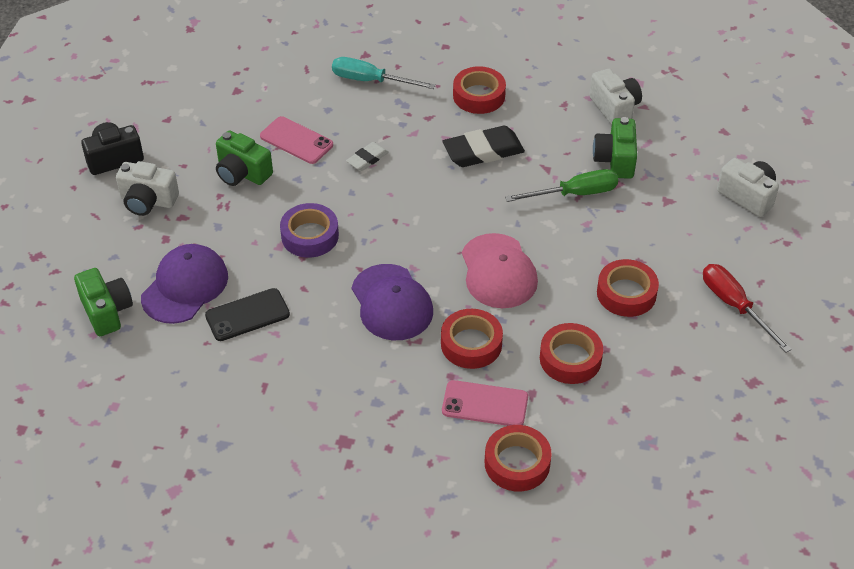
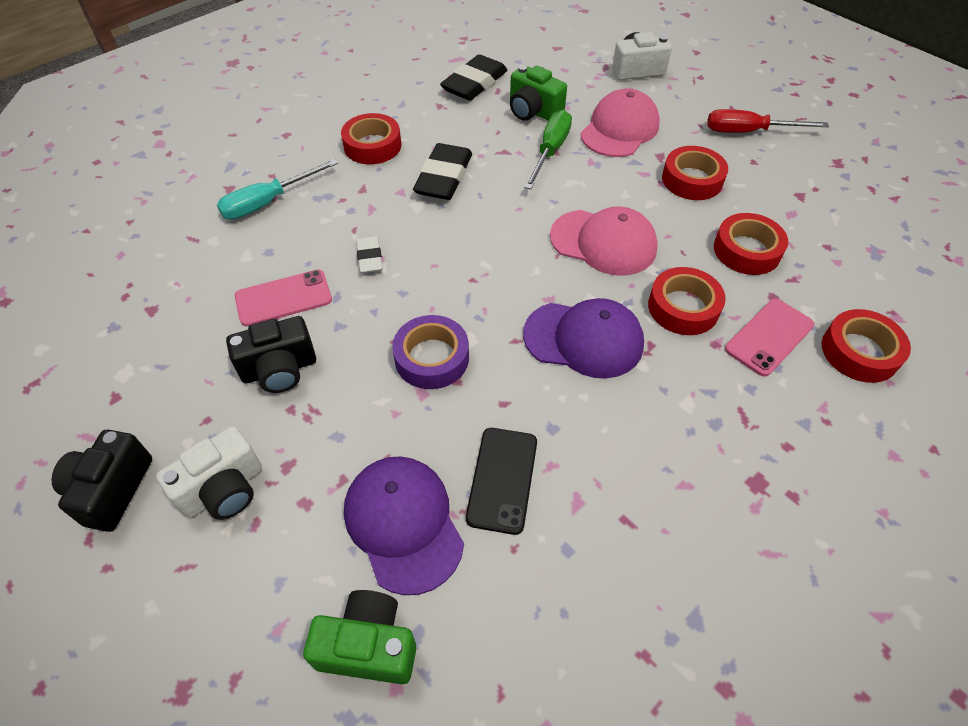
camera: 55 degrees left, 5 degrees up
(242, 173) = (279, 369): green camera -> black camera
(614, 108) = (474, 83): white camera -> black eraser
(647, 222) = (619, 129): none -> pink cap

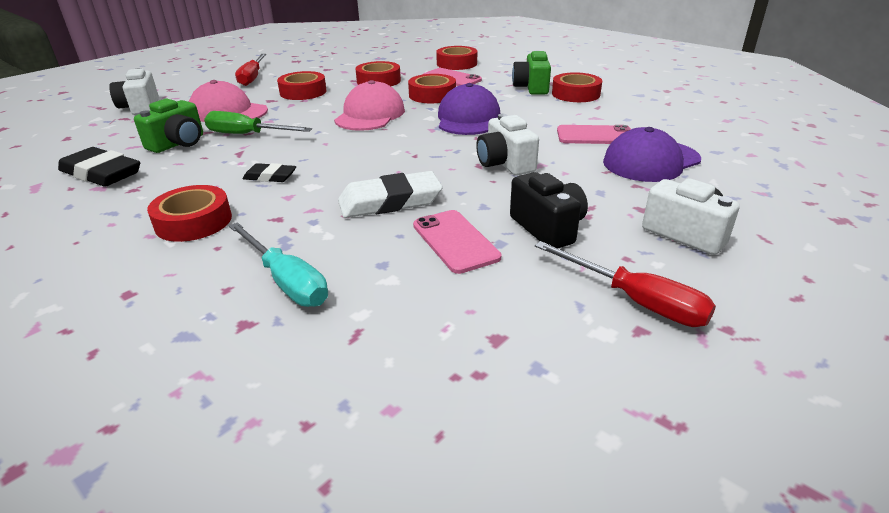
camera: 95 degrees left, 20 degrees down
(111, 490) = (742, 297): black camera -> none
(147, 405) = (635, 301): none -> red screwdriver
(368, 646) = (738, 163): green camera -> green camera (531, 88)
(370, 257) = (390, 201): white eraser -> white eraser, size x1.80
(432, 358) = (505, 164): purple tape -> white camera
(444, 177) = (270, 177): black eraser -> black eraser, size x0.56
(502, 479) = (595, 136): black phone -> pink phone
(694, 504) = (575, 94): none -> red tape

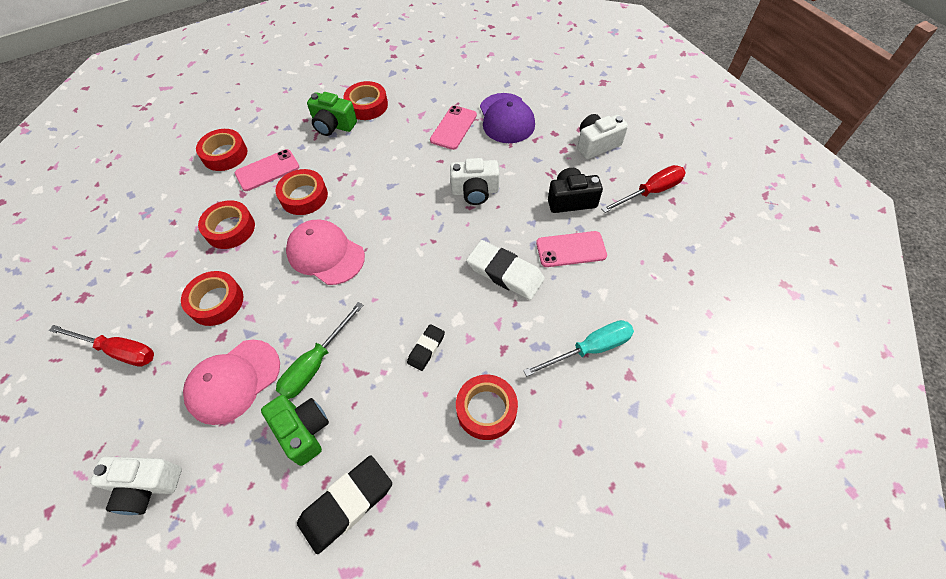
camera: 70 degrees left, 25 degrees up
(390, 201) = (505, 273): white eraser -> white eraser turned 60 degrees counterclockwise
(468, 118) = (377, 187): purple cap -> none

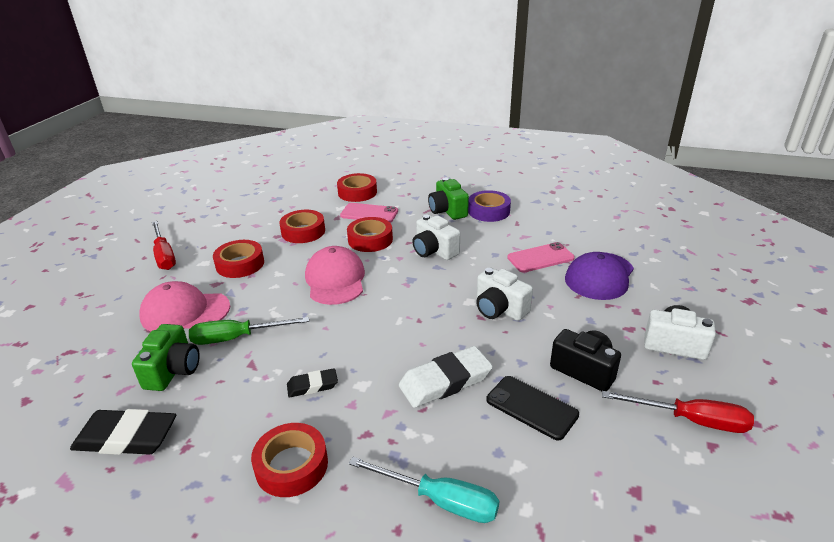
camera: 45 degrees right, 25 degrees down
(146, 486) = (73, 331): white camera -> white camera (434, 251)
(367, 105) = (489, 211): red tape -> purple tape
(505, 273) = (445, 381): white eraser -> white eraser turned 75 degrees clockwise
(571, 249) = (531, 407): pink phone -> black phone

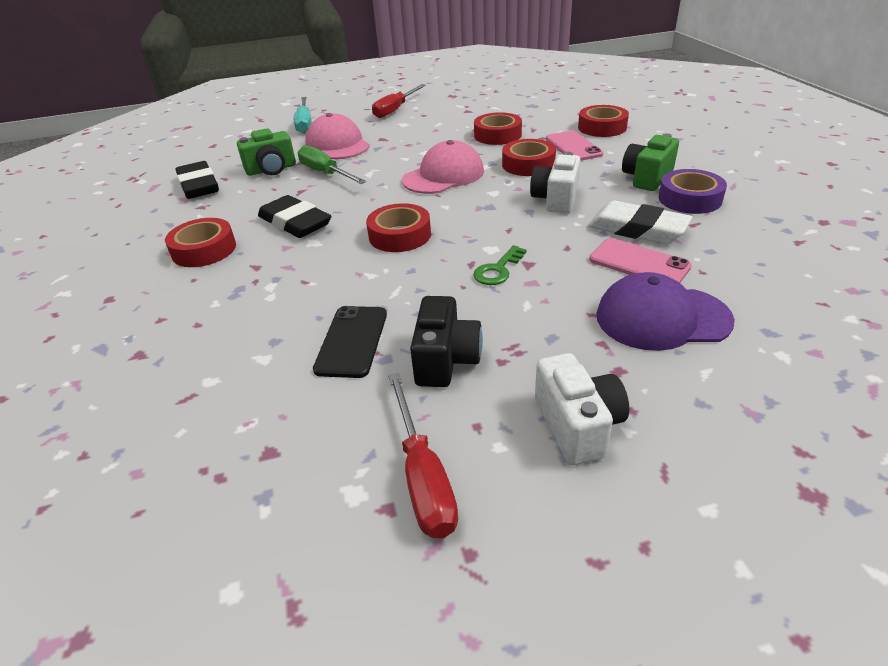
camera: 60 degrees right, 5 degrees up
(240, 264) = (417, 135): red tape -> red tape (400, 235)
(312, 386) = (295, 222): black eraser -> black eraser, size x1.80
(439, 500) = (199, 328): turquoise screwdriver -> turquoise screwdriver (304, 123)
(445, 381) = (351, 279): white eraser -> white eraser (637, 229)
(499, 309) = (498, 270): white camera -> green key

